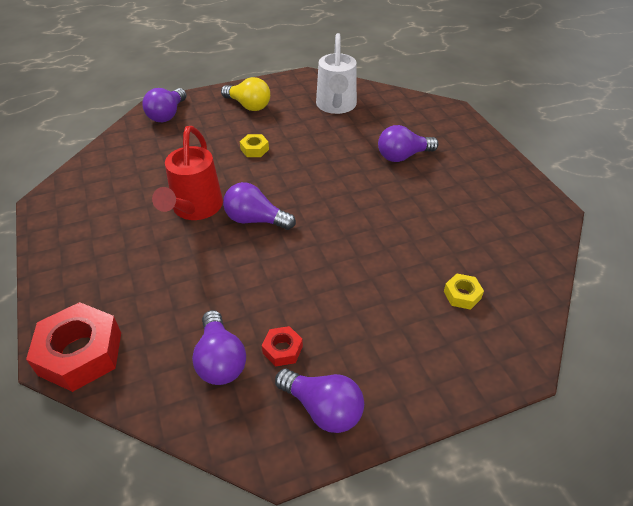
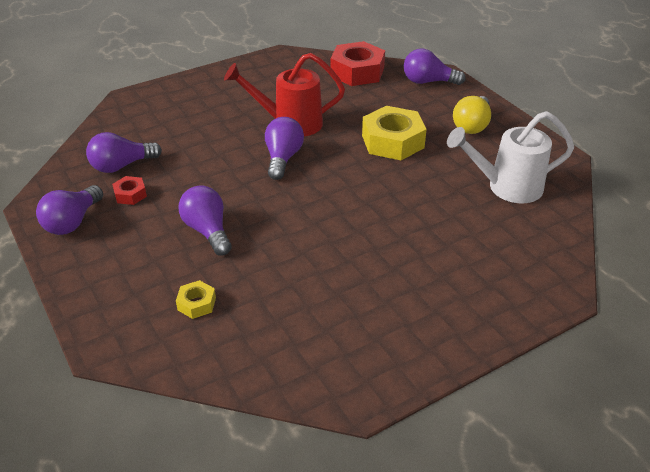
camera: 80 degrees right, 5 degrees down
(80, 353) = (130, 106): red nut -> red nut (357, 72)
(254, 149) = (392, 141): yellow nut -> yellow nut, size x2.09
(403, 156) = (424, 250): purple light bulb -> purple light bulb (208, 231)

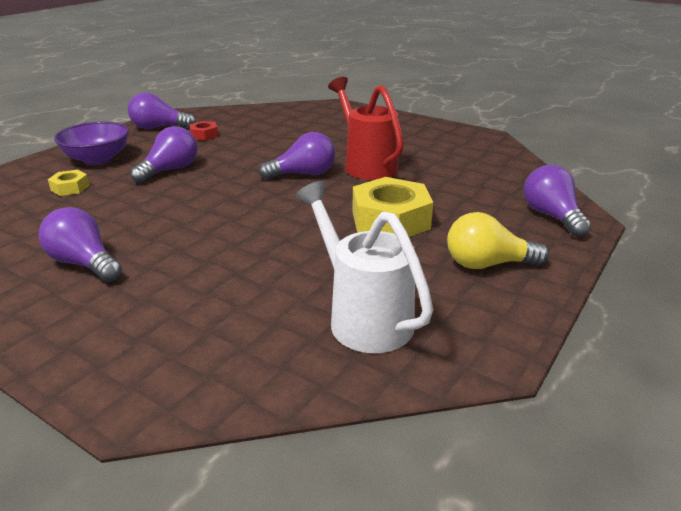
camera: 65 degrees right, 10 degrees down
(121, 166) = (240, 124): purple light bulb -> purple light bulb (84, 264)
(130, 278) = (97, 159): none -> purple bowl
(357, 72) = (510, 174): red nut -> none

